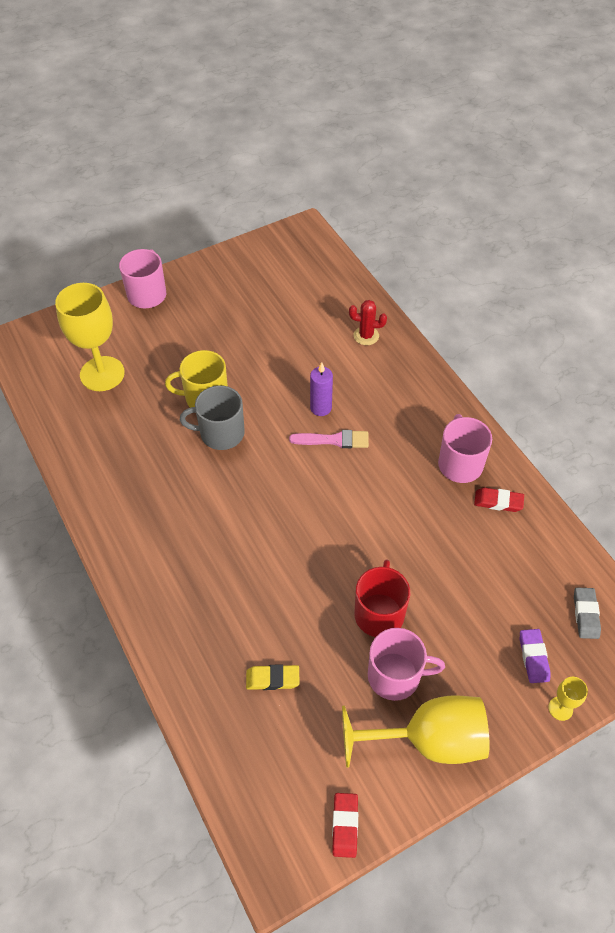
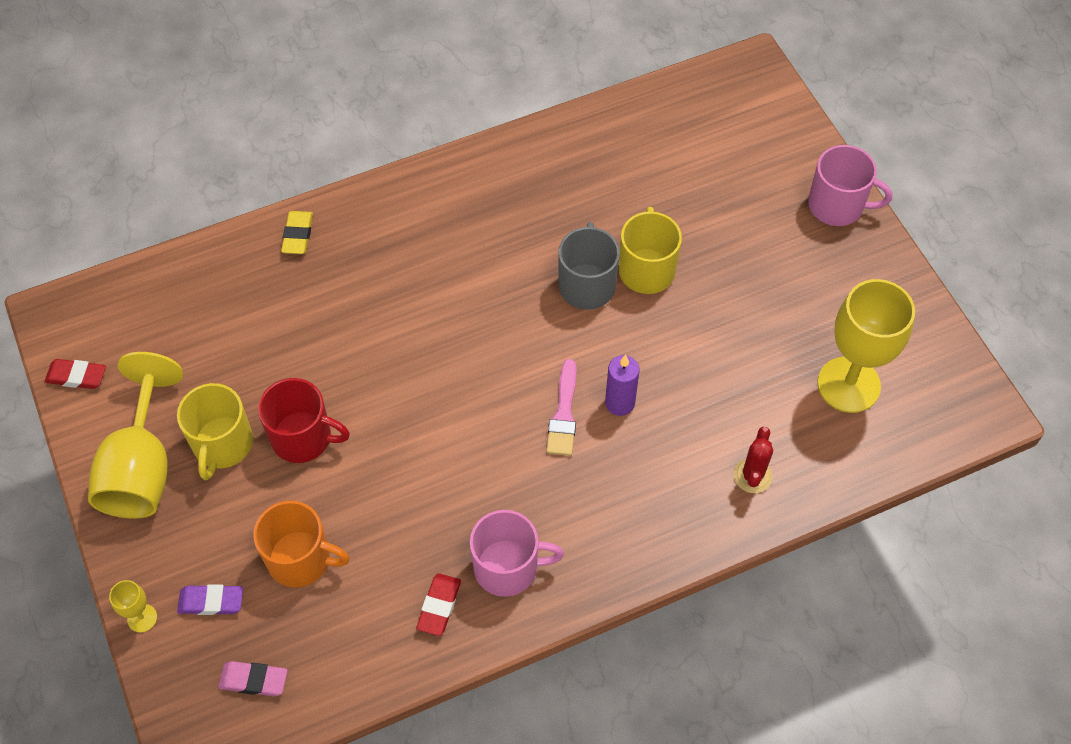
camera: 95 degrees right, 5 degrees up
(102, 374) = (694, 159): yellow goblet -> yellow goblet (848, 385)
(272, 679) = (246, 322): yellow eraser -> yellow eraser (298, 235)
(395, 676) = (222, 444): pink mug -> yellow mug
(483, 598) = (301, 559): none -> orange mug
(585, 614) = (253, 680): grey eraser -> pink eraser

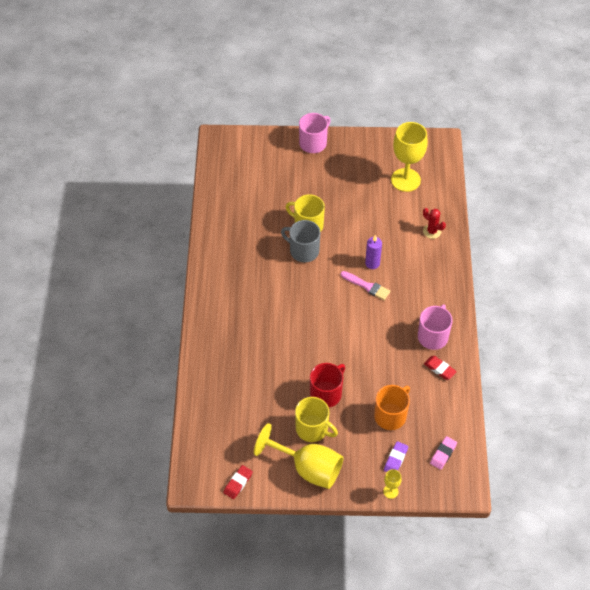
camera: 65 degrees left, 5 degrees down
(298, 235) = (206, 357): yellow eraser -> none

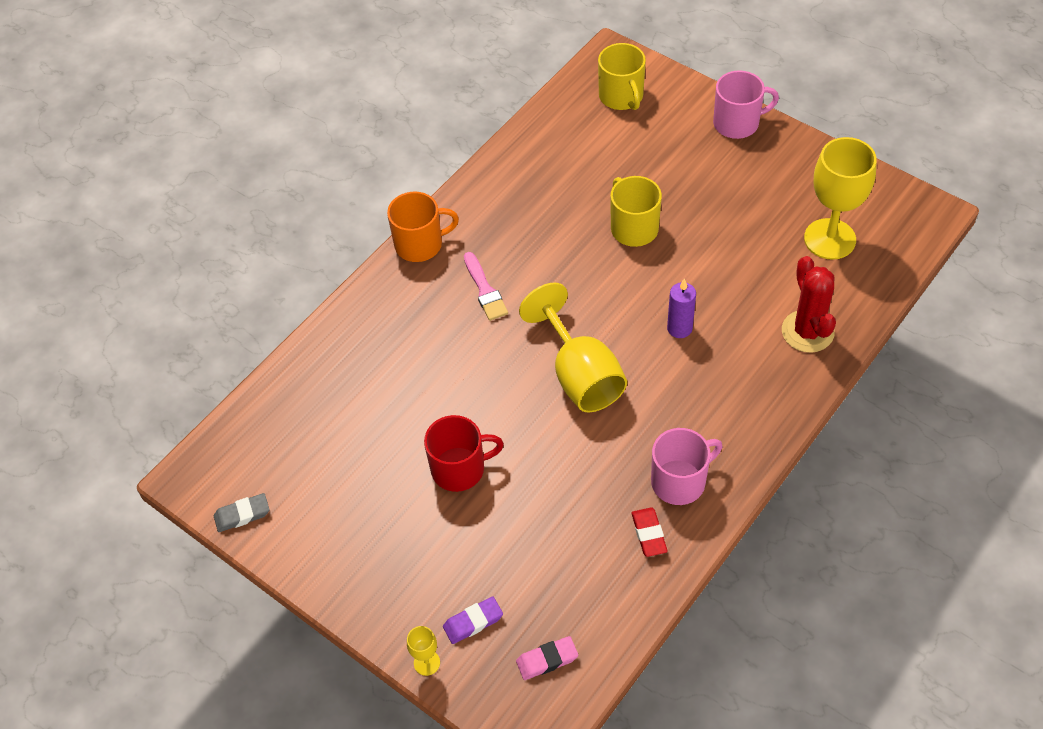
camera: 40 degrees right, 0 degrees up
(238, 483) = (242, 515): red eraser -> grey eraser
(303, 251) = (597, 258): grey mug -> none
(308, 468) = (346, 554): yellow goblet -> yellow goblet (580, 375)
(313, 429) = (399, 505): yellow mug -> yellow mug (621, 96)
(367, 286) = (644, 355): pink brush -> pink brush (485, 290)
(391, 415) = (521, 555): orange mug -> orange mug (420, 244)
(432, 231) = (807, 331): red cactus -> red cactus, size x1.63

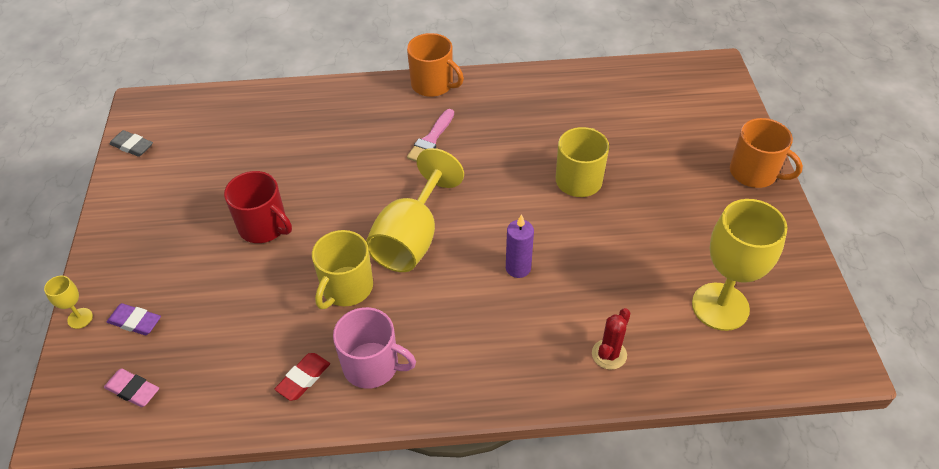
camera: 45 degrees right, 5 degrees down
(621, 96) = (688, 96): yellow mug -> yellow mug (346, 288)
(737, 123) = (754, 173): pink mug -> orange mug
(807, 331) = (609, 354): red cactus -> red cactus, size x0.61

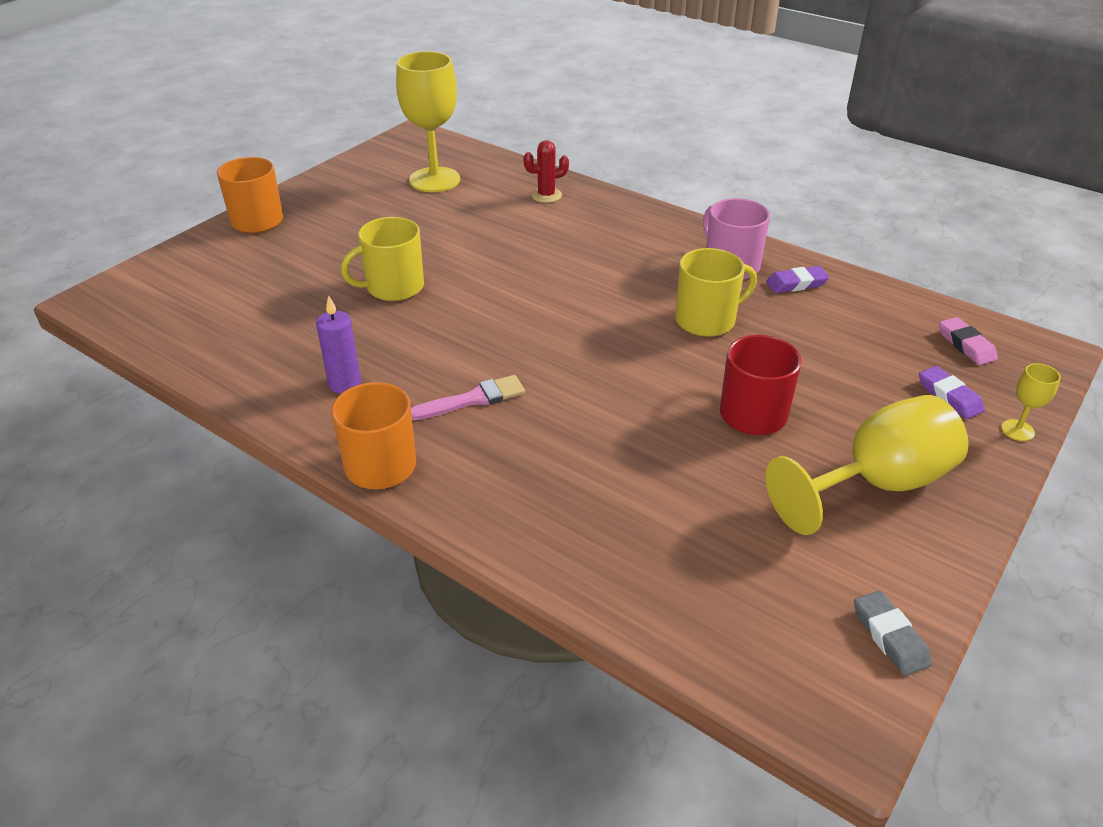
camera: 140 degrees left, 10 degrees down
(303, 378) = (796, 284): red eraser -> purple eraser
(412, 238) = (605, 324): yellow goblet -> yellow goblet (876, 484)
(518, 268) = (540, 261): purple candle -> purple candle (345, 384)

